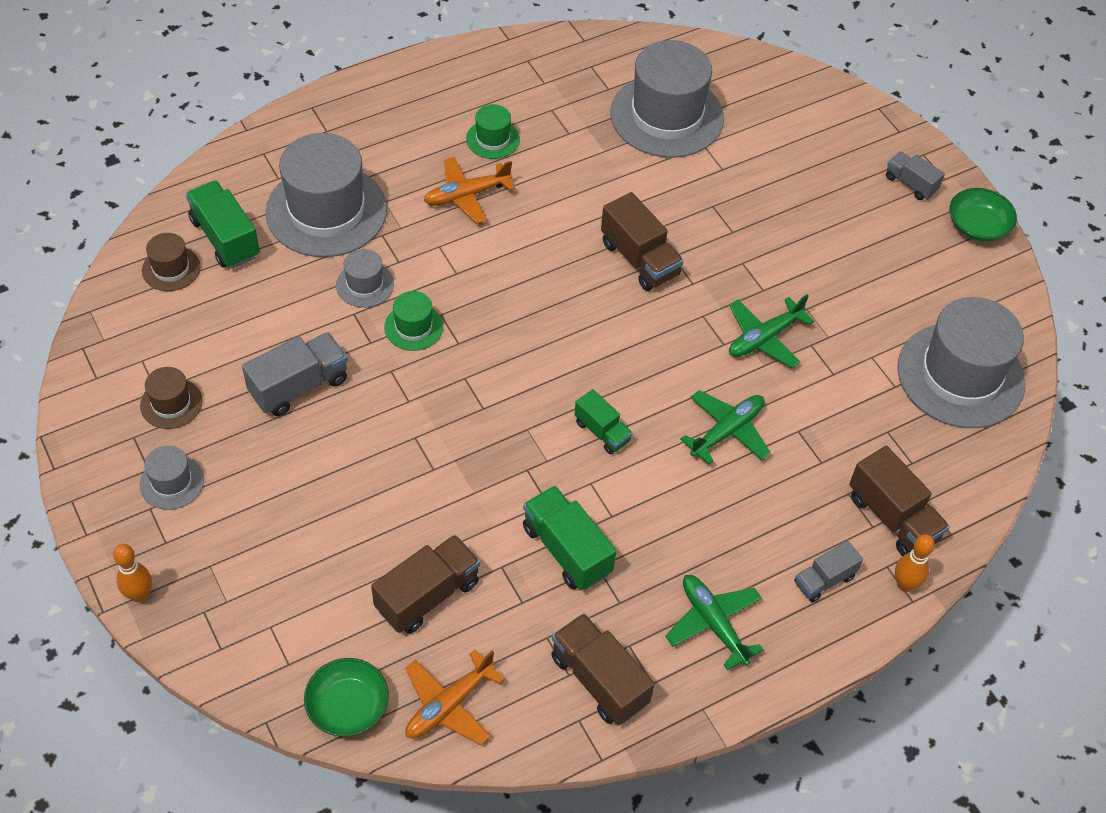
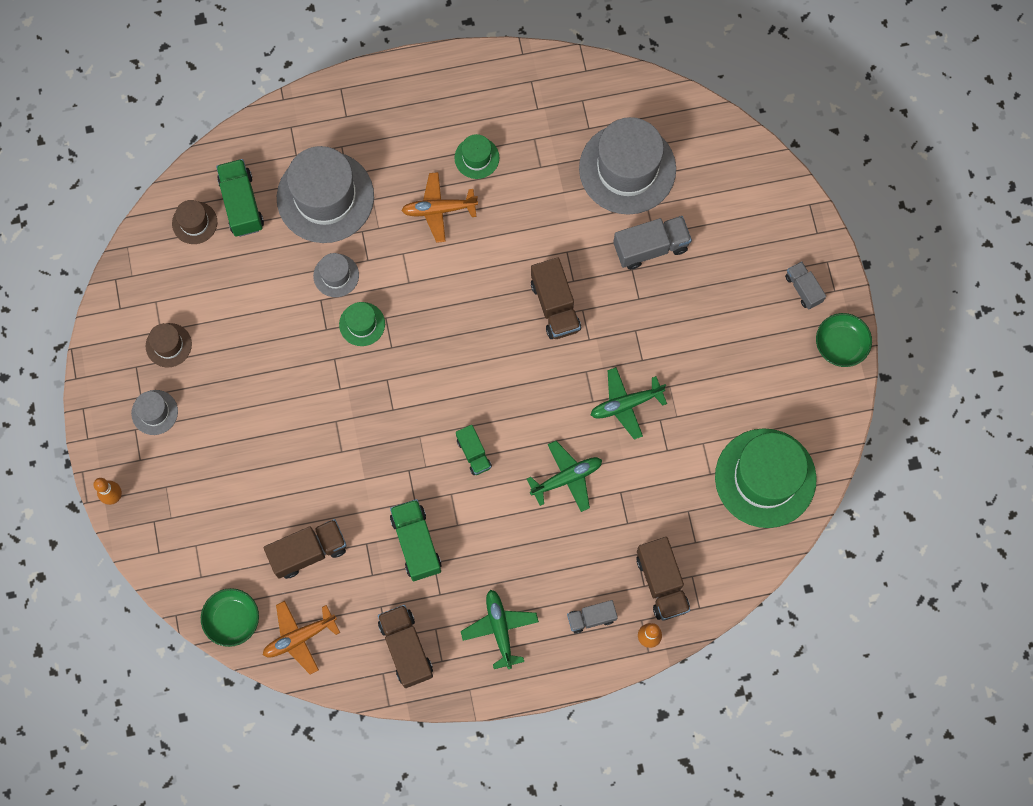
camera: 20 degrees right, 20 degrees up
(299, 386) = (263, 355): grey truck -> grey truck (650, 247)
(960, 375) = (765, 478): grey hat -> green hat

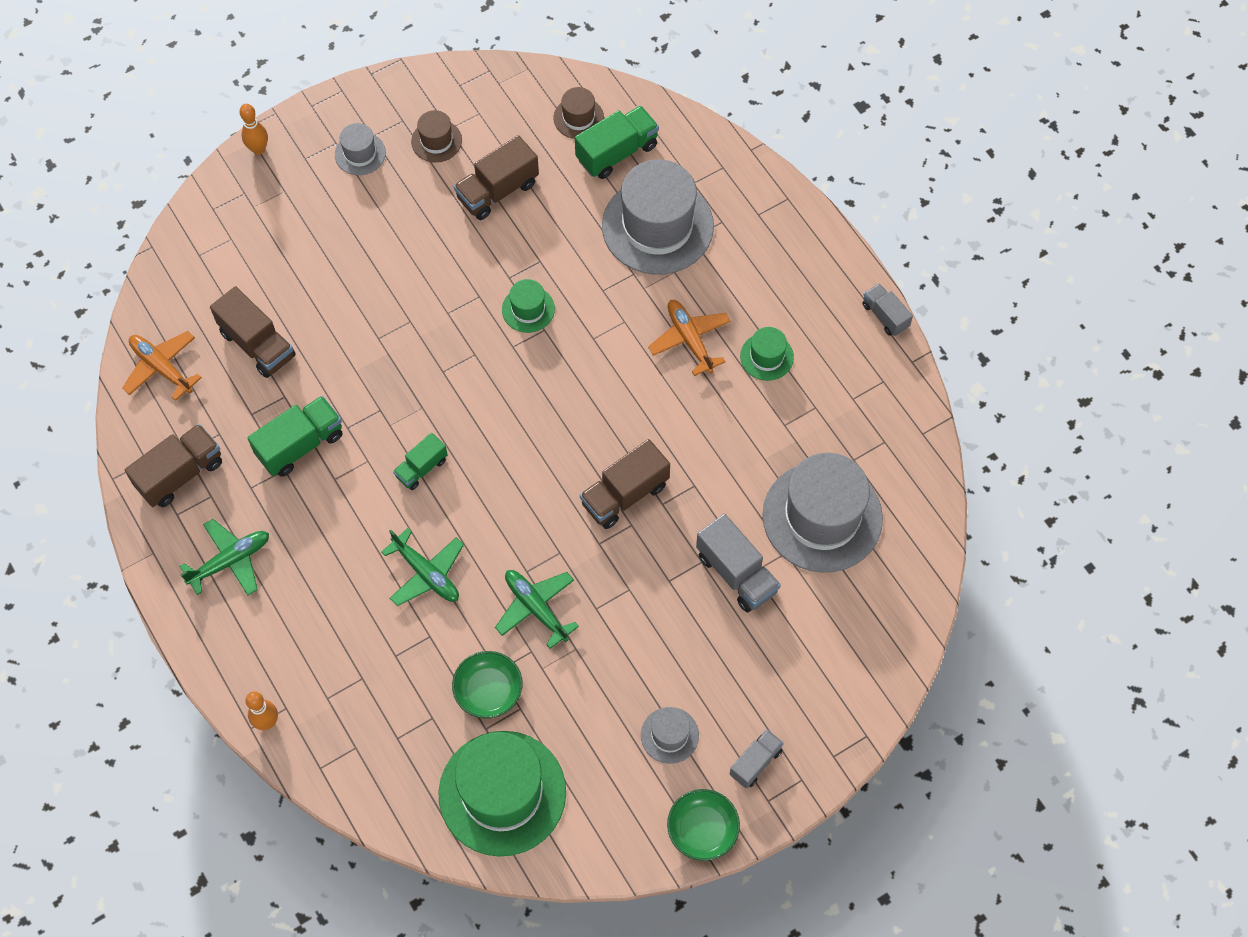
camera: 70 degrees right, 10 degrees down
(232, 619) = (162, 299): green bowl -> green bowl (488, 690)
(336, 275) = (573, 266): grey hat -> grey hat (669, 735)
(591, 618) = (272, 653): grey truck -> grey truck (885, 316)
(661, 583) = (337, 716): brown truck -> brown truck (497, 191)

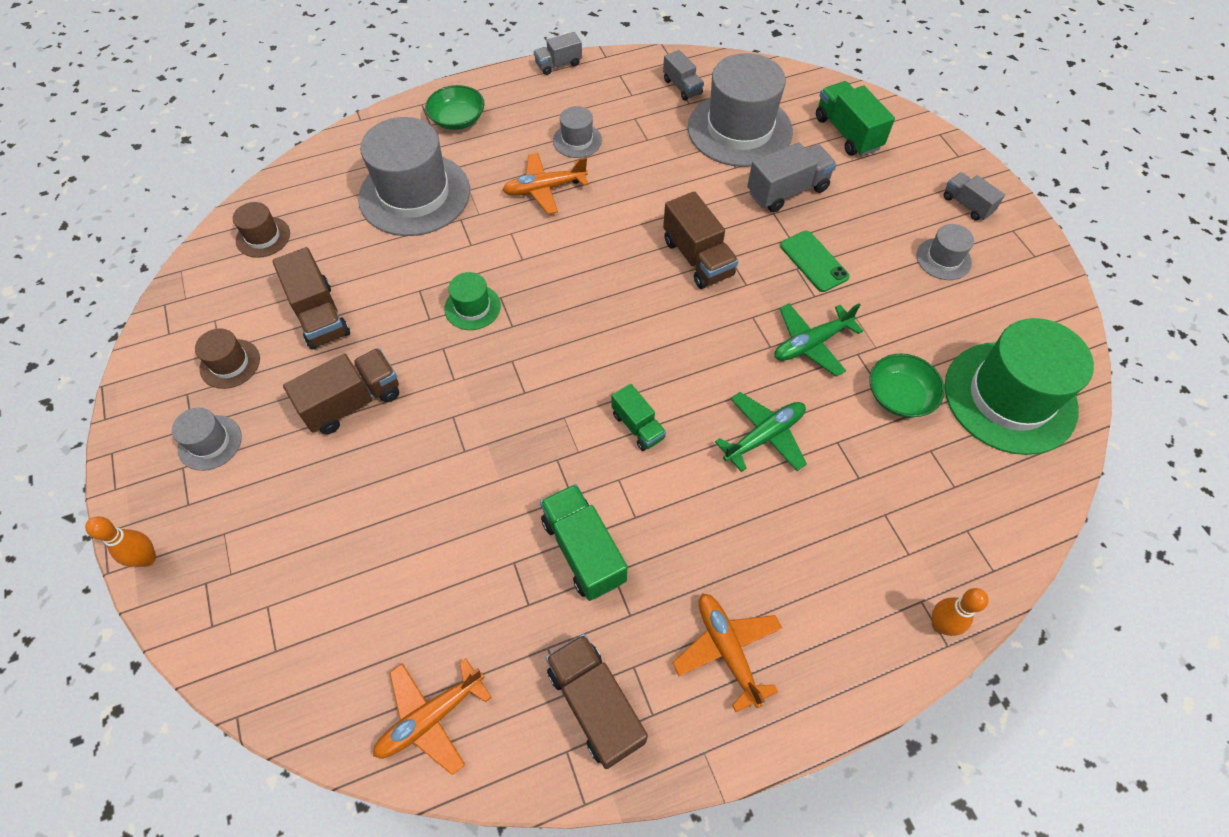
camera: 80 degrees left, 5 degrees down
(230, 561) = (727, 650): green plane -> orange plane
(257, 344) = (432, 587): brown truck -> brown truck (353, 402)
(617, 152) = (318, 213): green truck -> green truck (847, 133)
(641, 605) = (813, 261): none -> green phone
(702, 829) = (1032, 249): green bowl -> green bowl (457, 119)
(766, 357) = (577, 140): green hat -> grey hat
(879, 449) = (682, 87): none -> grey truck

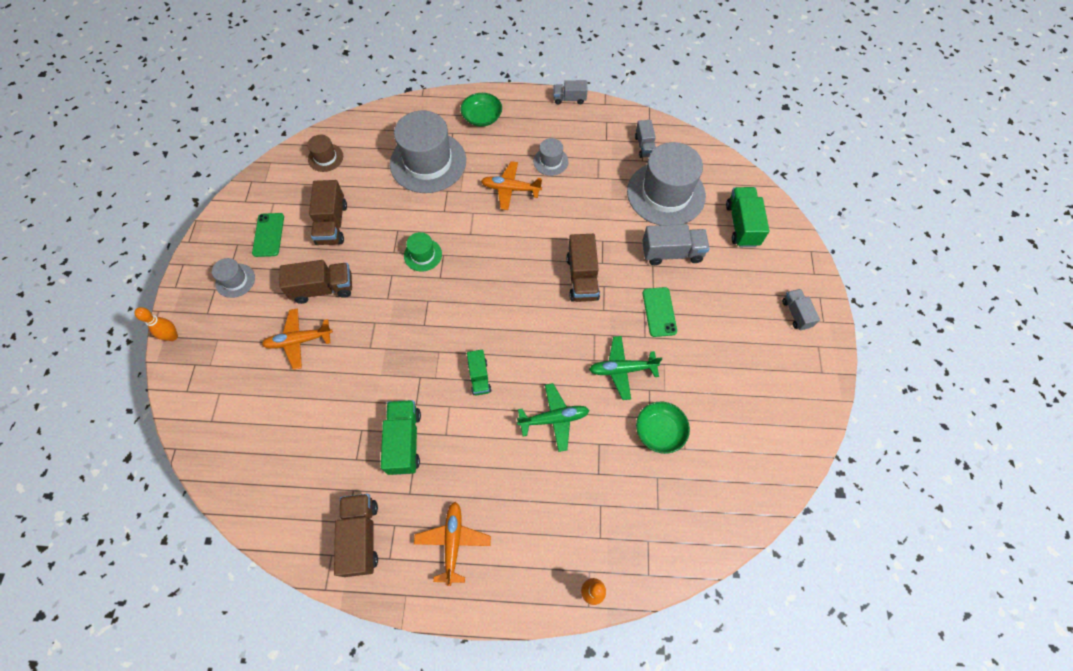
camera: 25 degrees right, 5 degrees up
(230, 364) = (268, 235): brown hat -> green phone
(430, 718) = (270, 499): orange plane -> orange plane (299, 341)
(943, 259) = (752, 347): grey hat -> none
(1010, 397) = (735, 466): green hat -> none

